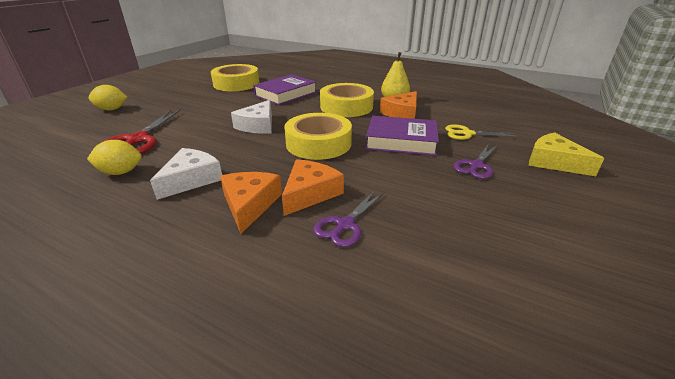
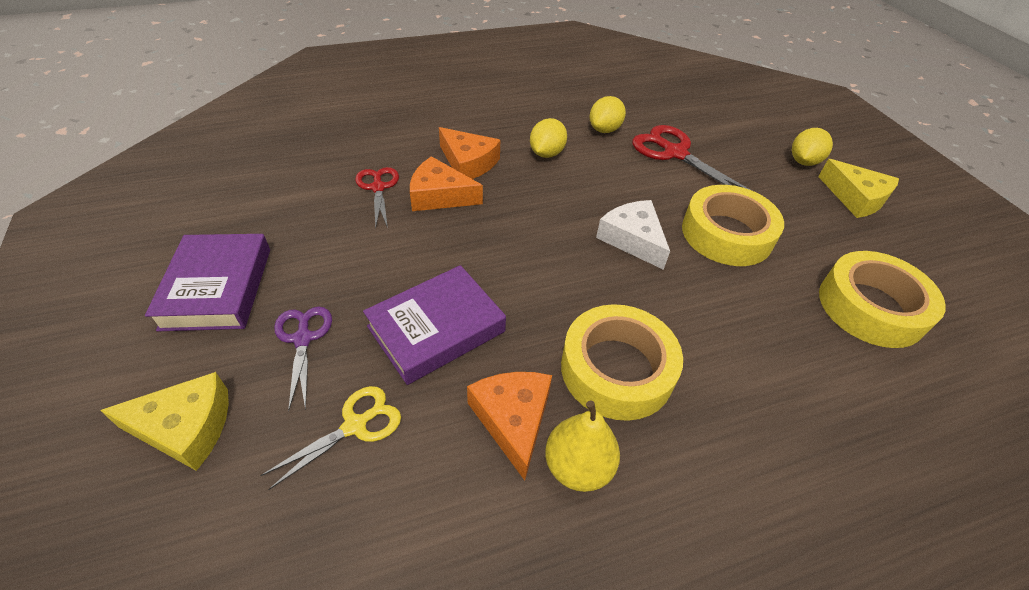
camera: 130 degrees right, 15 degrees up
(145, 95) = (855, 198): none -> yellow cheese
(191, 179) = (546, 153): white cheese -> yellow lemon
(286, 94) = (755, 336): purple book -> purple book (218, 288)
(310, 193) = (439, 195): orange cheese -> orange cheese turned 120 degrees clockwise
(318, 143) = (522, 256): yellow tape -> yellow tape (726, 234)
(345, 225) = (378, 188): purple scissors -> red scissors

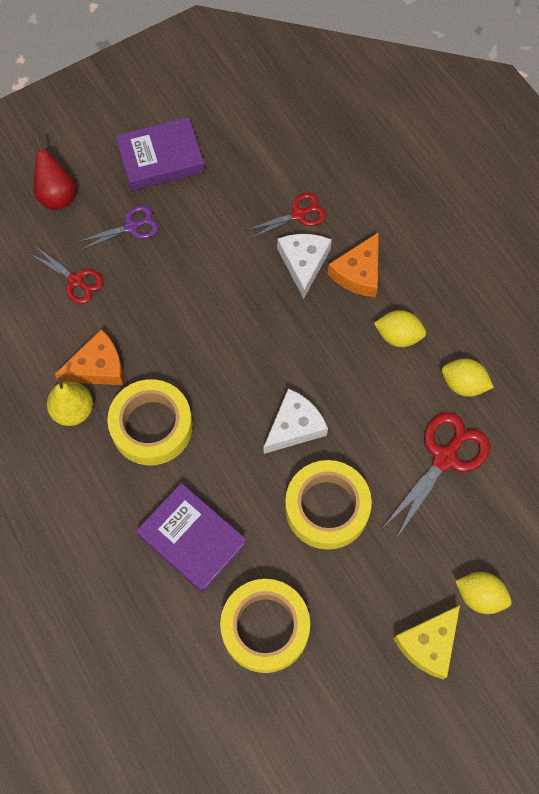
camera: 80 degrees right, 20 degrees up
(186, 427) = (57, 196): yellow cheese -> red pear
(355, 425) = (76, 281): yellow scissors -> red scissors
(436, 329) = (159, 303): purple book -> purple book (192, 540)
(439, 195) = (303, 263): orange cheese -> white cheese

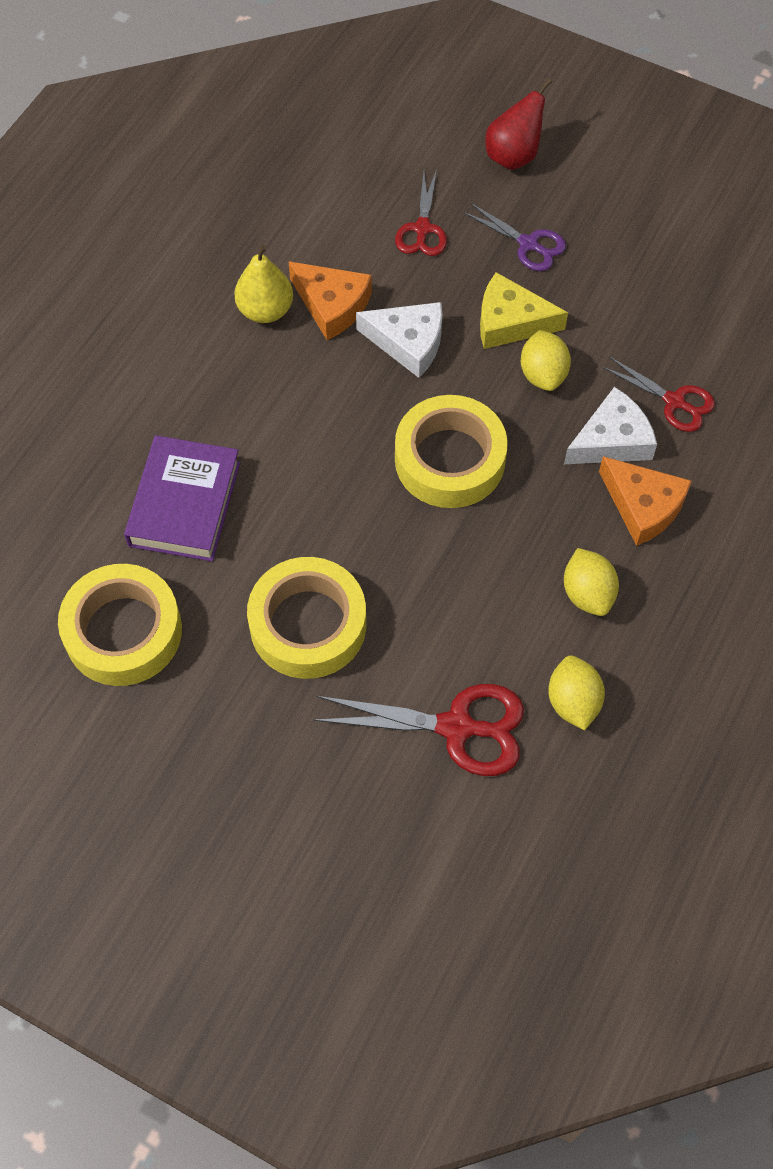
camera: 60 degrees right, 5 degrees down
(152, 426) = (295, 393): yellow tape -> yellow tape (449, 459)
(161, 159) = (639, 225): purple book -> none
(294, 426) = (389, 538): white cheese -> white cheese (408, 343)
(358, 273) = (643, 506): orange cheese -> orange cheese turned 135 degrees counterclockwise
(428, 644) = (202, 823): yellow cheese -> yellow cheese (510, 322)
(480, 596) = (297, 855): yellow lemon -> yellow lemon (543, 374)

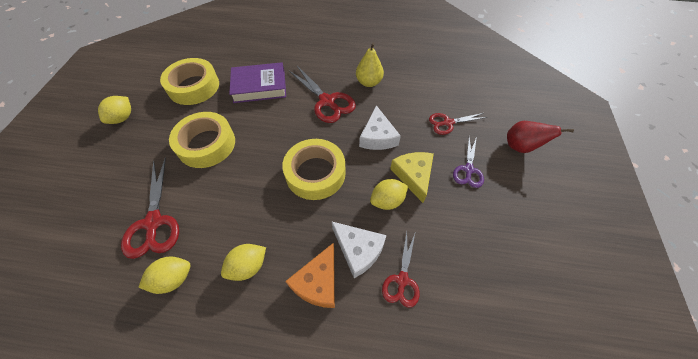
camera: 70 degrees right, 5 degrees down
(160, 781) = (123, 118): none -> yellow lemon
(285, 395) = (327, 101): none -> red scissors
(332, 305) = (383, 103): orange cheese -> none

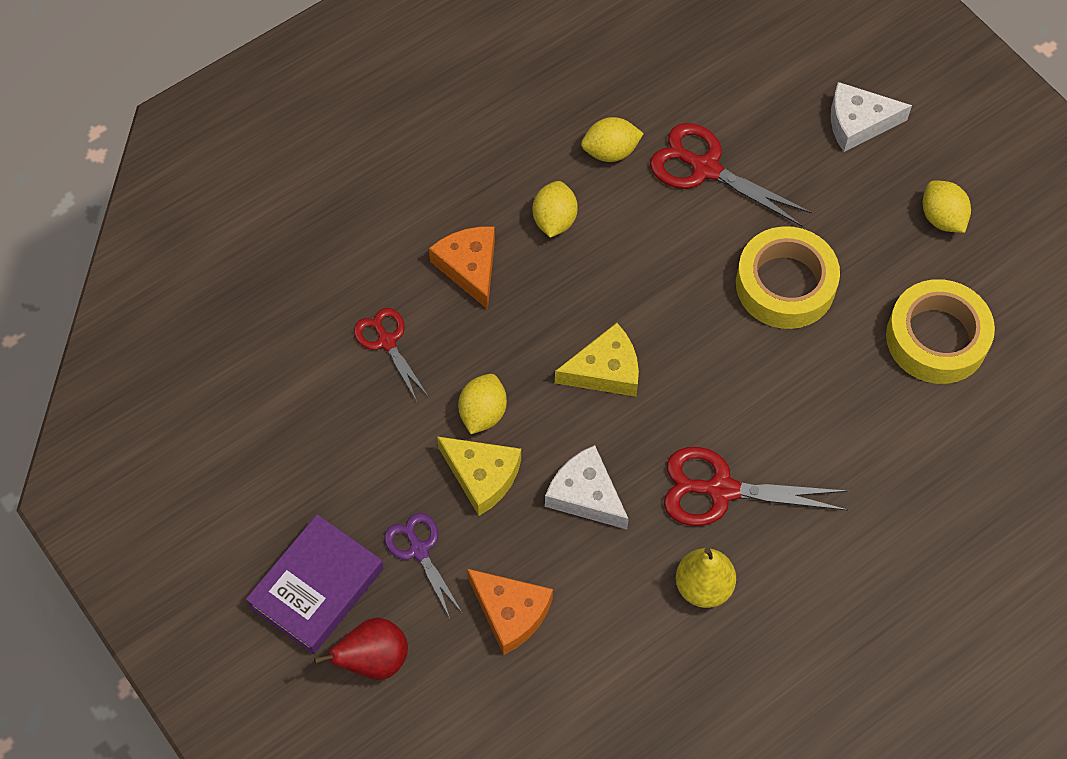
camera: 135 degrees right, 5 degrees up
(173, 279) = (610, 152): yellow lemon -> yellow lemon turned 60 degrees clockwise
(259, 86) = (849, 425): purple book -> purple book (317, 588)
(315, 173) = (605, 370): yellow tape -> yellow cheese
(358, 250) = (460, 330): white cheese -> white cheese (858, 123)
(448, 123) = (510, 612): red scissors -> orange cheese

